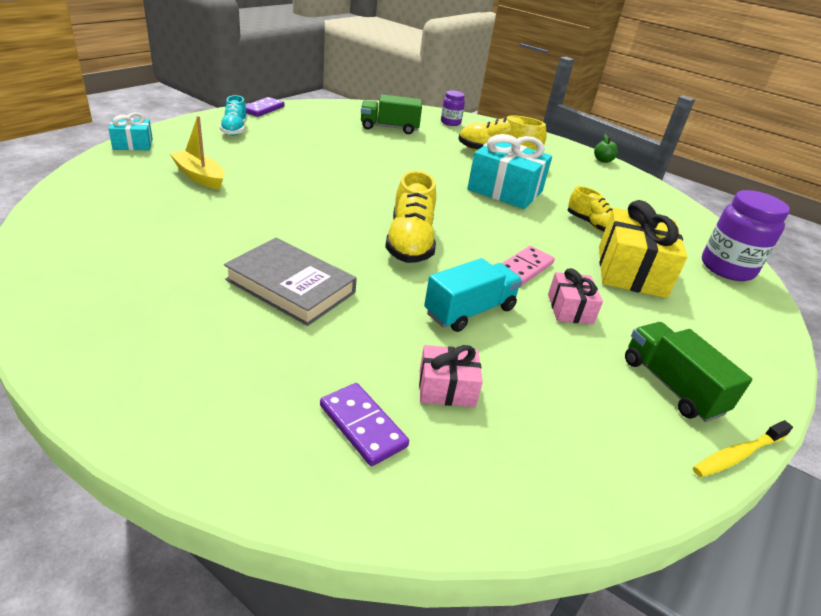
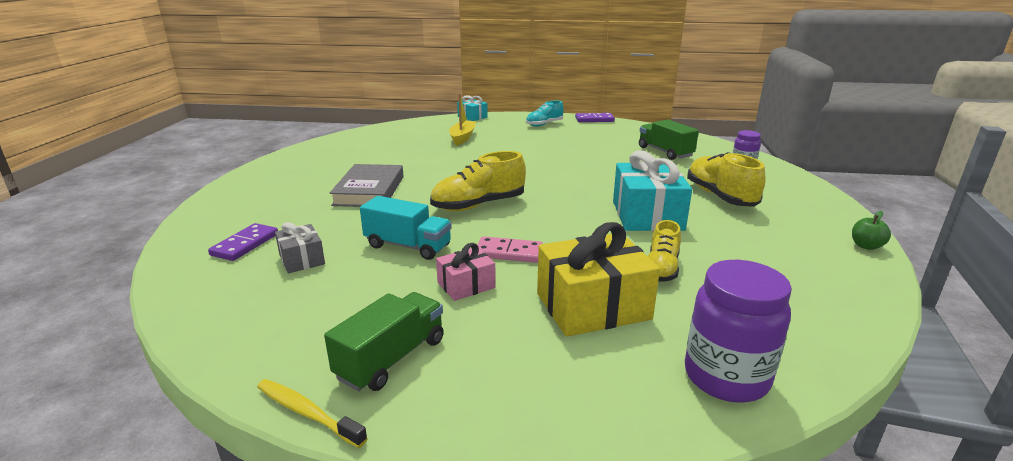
camera: 65 degrees right, 10 degrees down
(446, 388) = (302, 259): pink gift -> grey gift

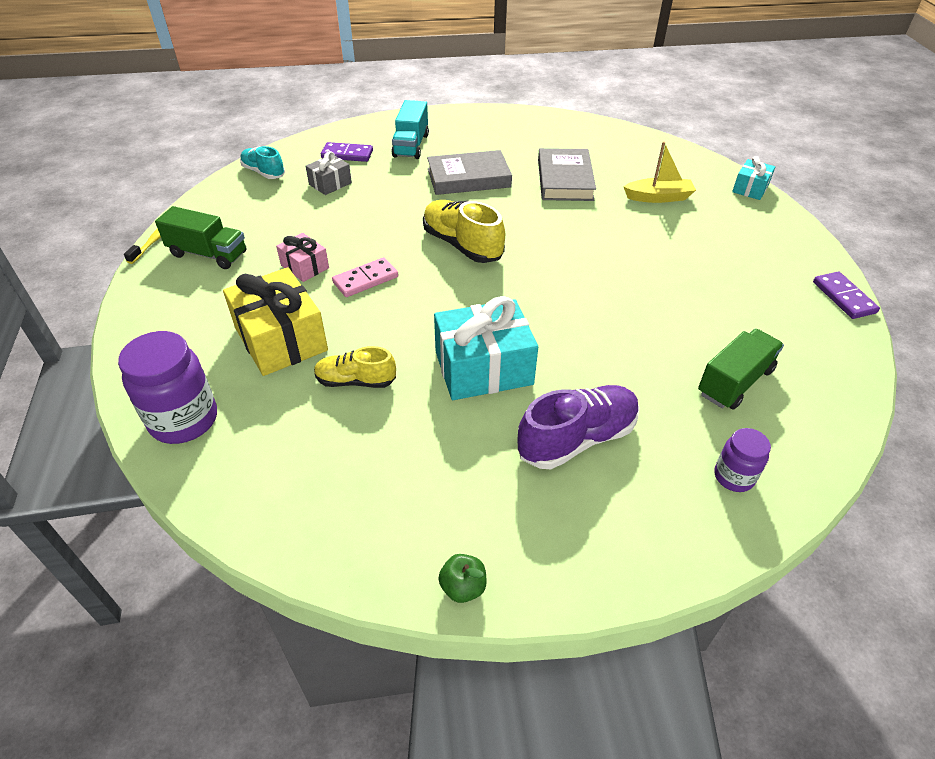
camera: 75 degrees right, 20 degrees up
(408, 246) = (364, 224): turquoise truck -> turquoise truck (411, 145)
(411, 159) = (564, 180): none -> grey book
(509, 252) = (365, 280): pink domino -> pink domino turned 60 degrees clockwise
(544, 124) = (771, 252): turquoise shoe -> turquoise shoe (264, 172)
(720, 196) = (577, 439): yellow shoe -> purple shoe

